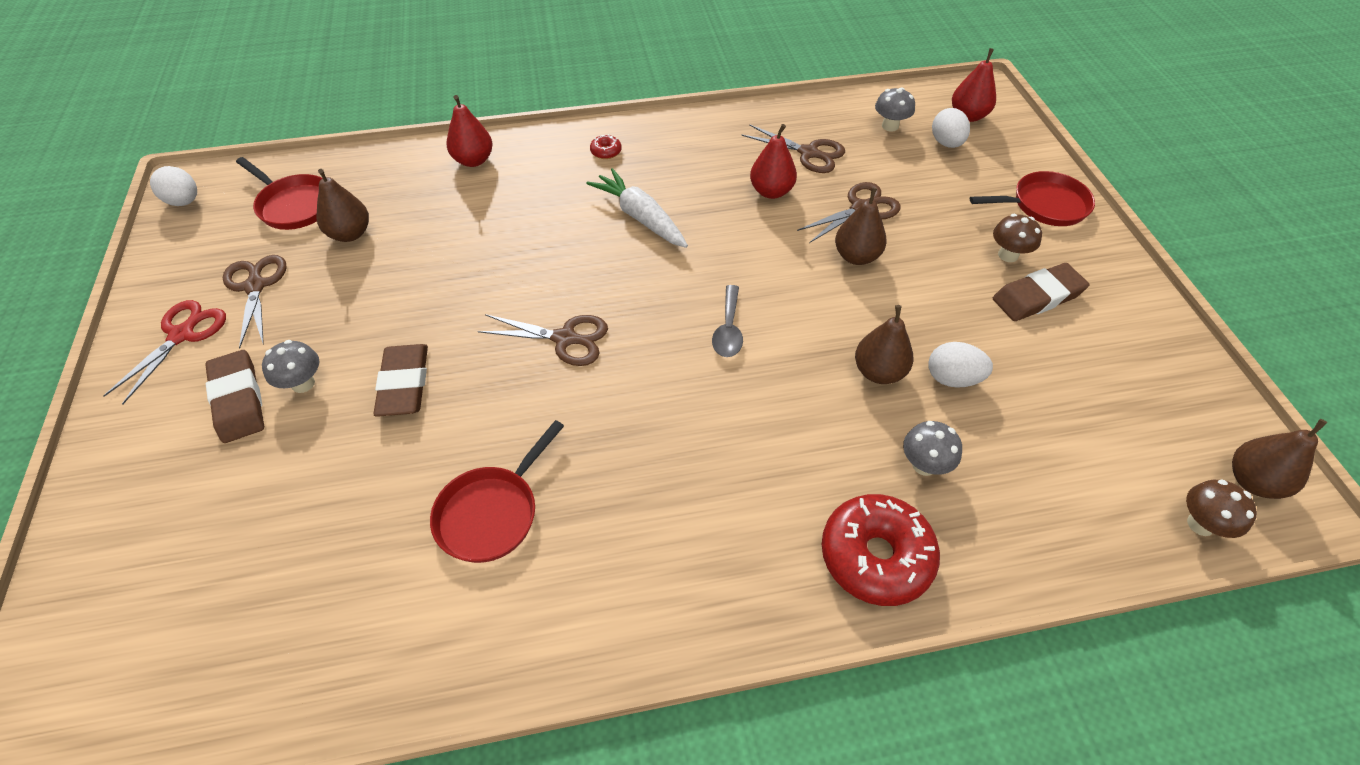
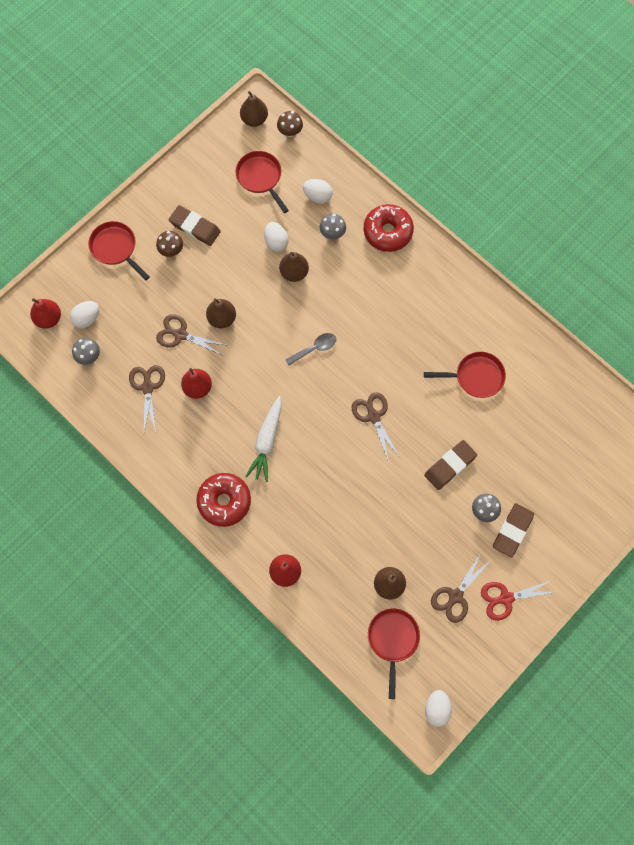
camera: 125 degrees left, 20 degrees up
(606, 152) = (224, 501): red donut -> red donut, size x2.38
(1019, 486) = (317, 196): none -> white egg
(1102, 423) = (260, 178): none -> red pan

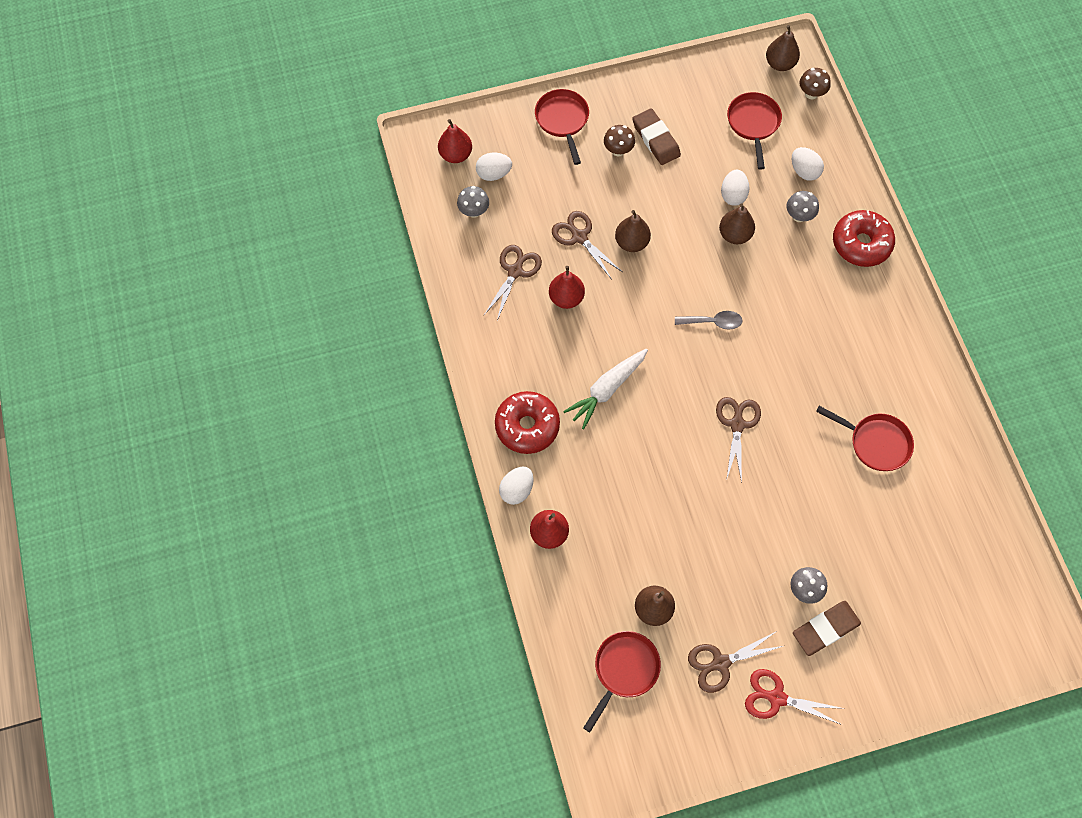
camera: 30 degrees right, 5 degrees down
(436, 709) = (630, 772): white egg -> white egg (517, 490)
(450, 466) = (793, 521): brown eraser -> none

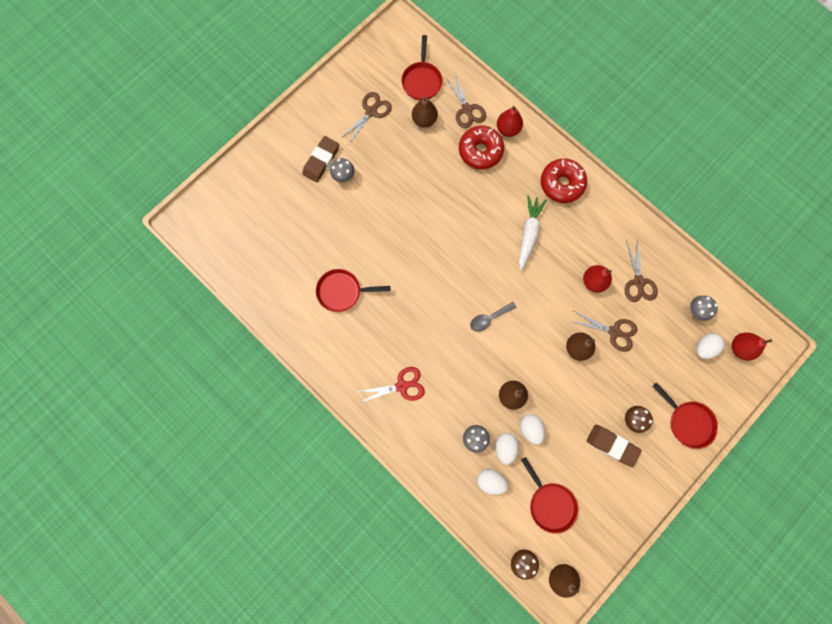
camera: 150 degrees right, 10 degrees up
(517, 490) = (542, 143): white egg -> white egg (505, 447)
(737, 424) = (435, 256): brown scissors -> brown scissors (467, 110)
(776, 698) = (331, 110): red scissors -> red scissors (402, 386)
(861, 243) = (419, 440): red donut -> red donut (480, 151)

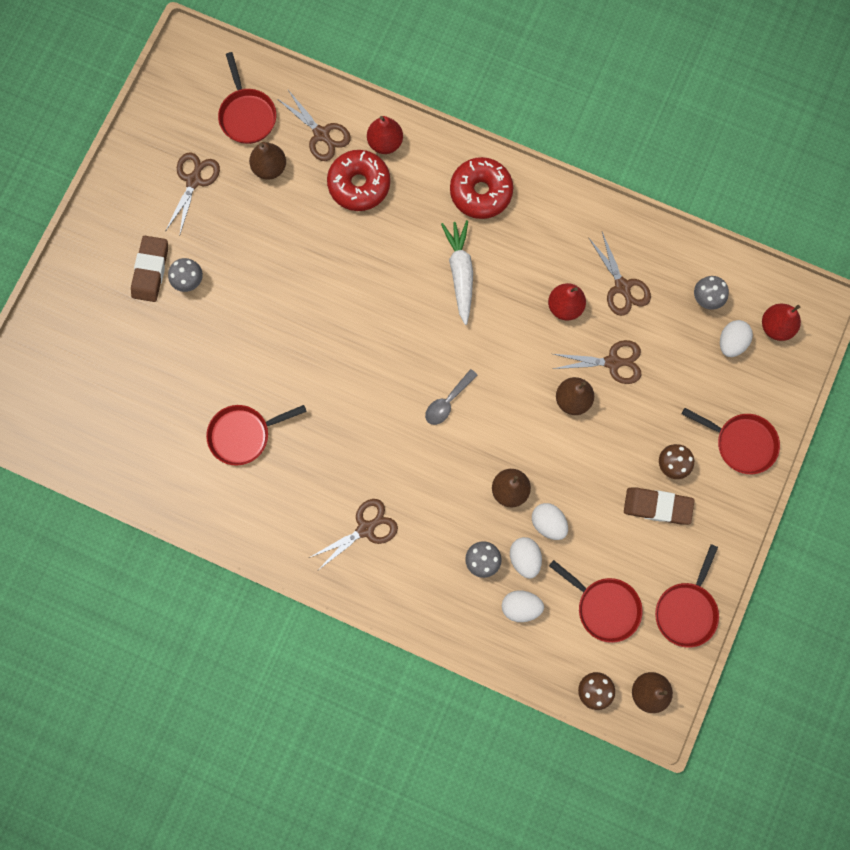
camera: 20 degrees left, 0 degrees up
(402, 386) = (366, 528): red scissors -> brown scissors
(608, 528) = (686, 610): none -> red pan

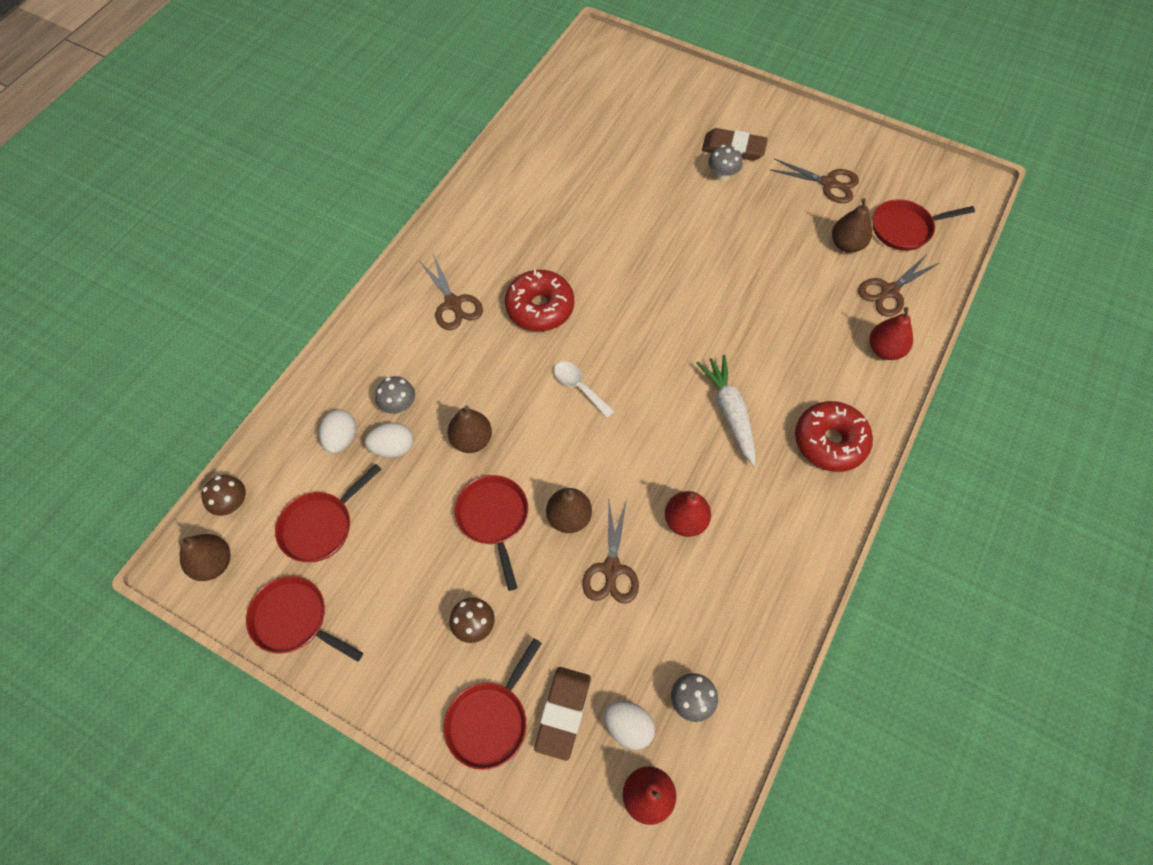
camera: 95 degrees right, 15 degrees down
(243, 434) = (563, 210): red pan -> red pan (494, 518)
(359, 184) = (832, 322): red donut -> red donut (540, 307)
(447, 402) = (579, 387): grey spoon -> white spoon
(460, 273) = (729, 412): white carrot -> white carrot turned 105 degrees counterclockwise
(548, 523) = (427, 476): white egg -> none
(622, 287) = (709, 592): brown scissors -> none
(657, 506) = (425, 601): brown eraser -> brown eraser (563, 713)

